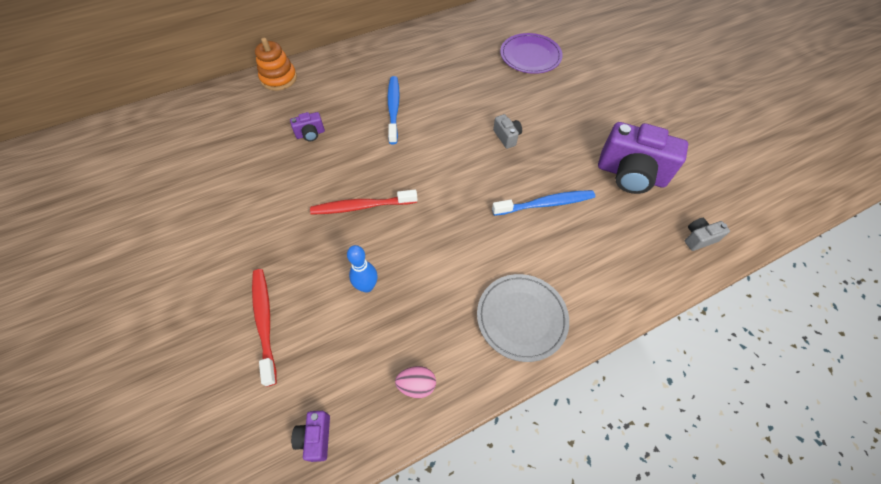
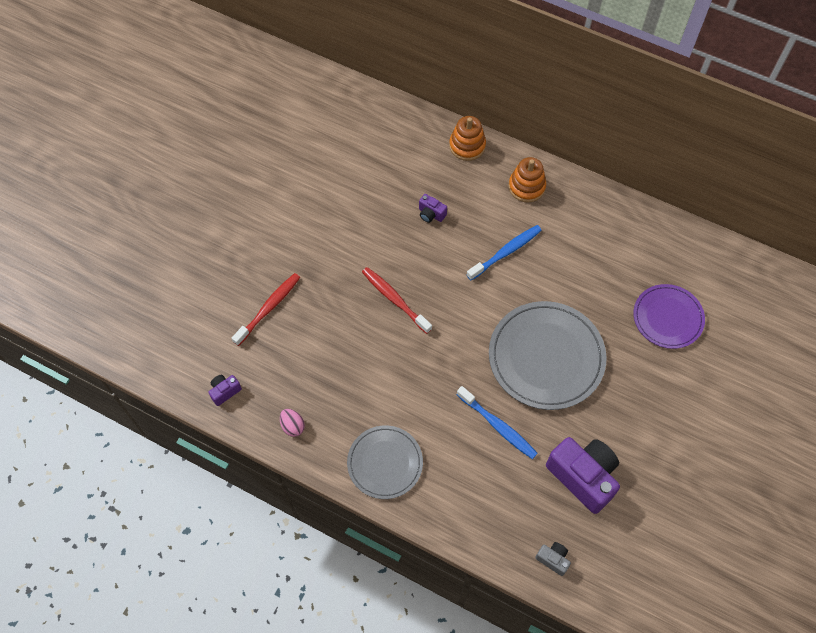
camera: 55 degrees right, 5 degrees up
(352, 67) = (526, 187): none -> orange stacking toy
(367, 286) = (336, 349): blue bowling pin -> none
(507, 137) = (546, 357): grey camera -> grey plate
(631, 174) = (583, 477): purple camera -> purple camera turned 150 degrees clockwise

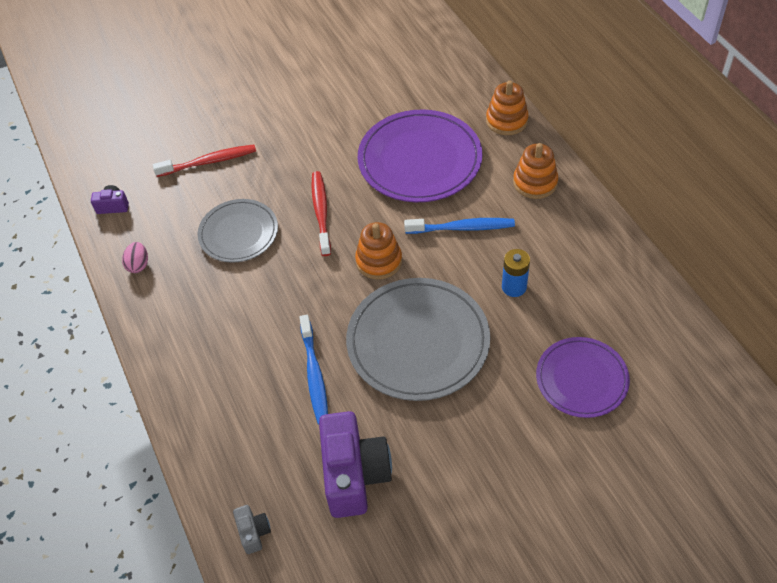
camera: 40 degrees right, 10 degrees down
(385, 463) = (184, 343): grey plate -> grey plate (238, 233)
(431, 214) = (420, 160): purple camera -> purple plate
(469, 313) = (379, 261): none -> orange stacking toy
(575, 277) = (514, 287): none -> blue battery

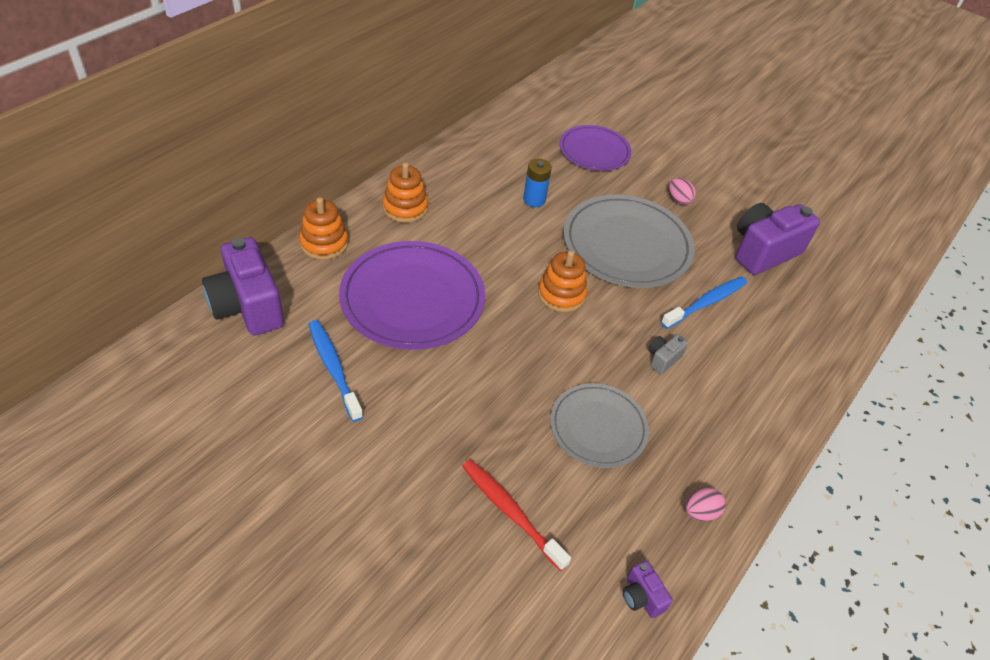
camera: 125 degrees left, 5 degrees down
(253, 532) = (852, 295): grey camera -> grey camera (663, 359)
(321, 212) = (528, 361): red toothbrush -> none
(453, 69) = (247, 306): none -> purple camera
(462, 228) = (487, 245): blue toothbrush -> blue toothbrush (333, 368)
(468, 429) = (678, 200): none -> pink egg

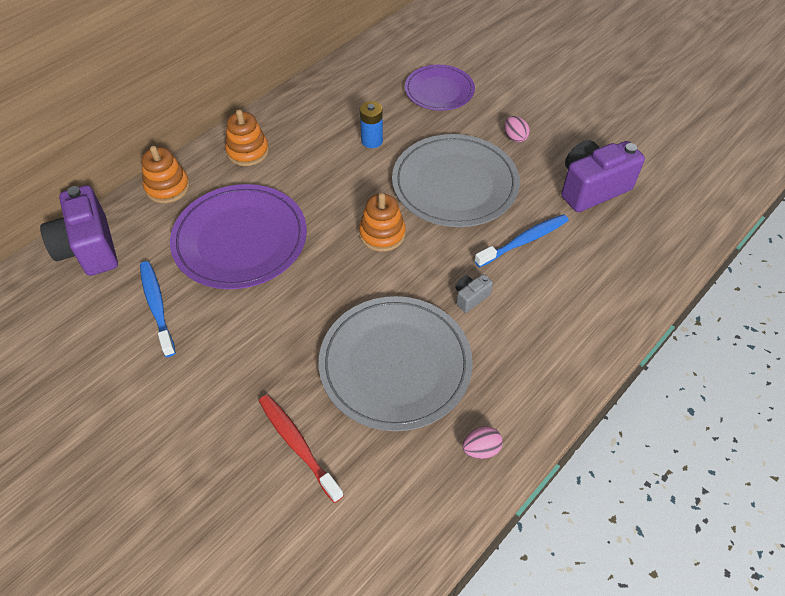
camera: 10 degrees right, 5 degrees up
(598, 427) = (395, 365): grey plate -> grey plate, size x1.62
(641, 596) = (408, 530): purple camera -> none

